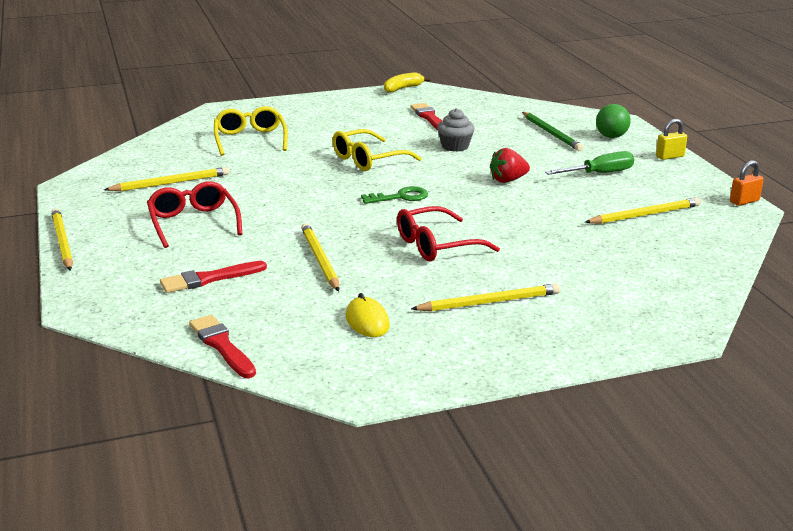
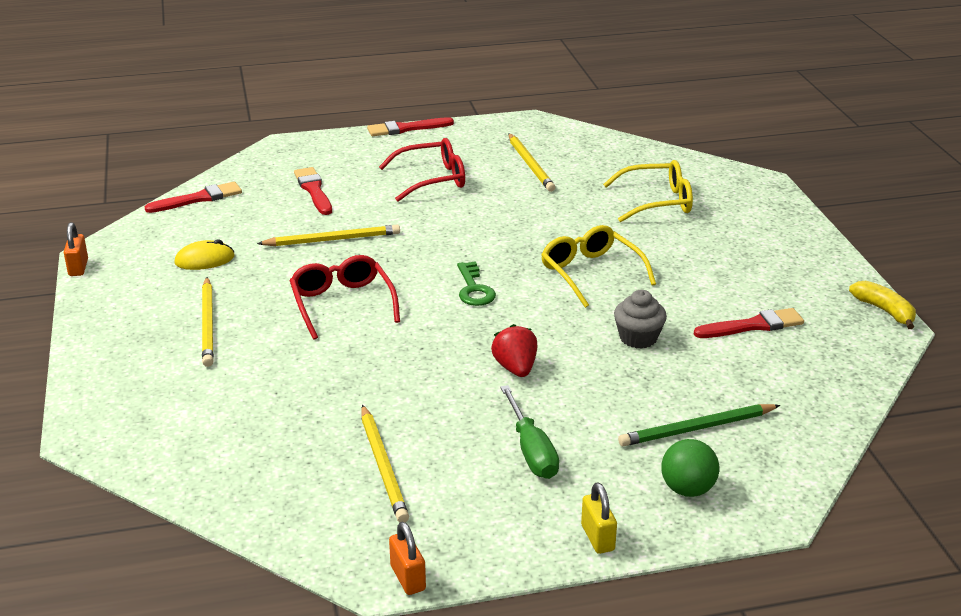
camera: 95 degrees right, 5 degrees up
(62, 242) = (406, 128): yellow pencil -> red brush
(395, 398) = (78, 267): none -> orange padlock

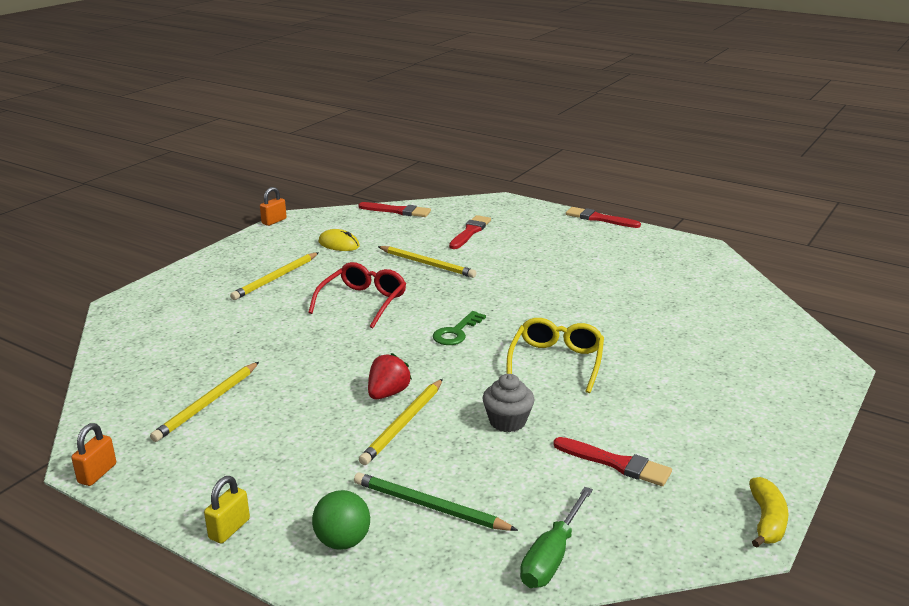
camera: 45 degrees right, 5 degrees down
(432, 179) = (558, 255): red glasses -> none
(530, 165) = (647, 274): yellow pencil -> yellow pencil (403, 424)
(531, 450) = (299, 448): green screwdriver -> green screwdriver (552, 556)
(657, 202) = (705, 339): yellow glasses -> none

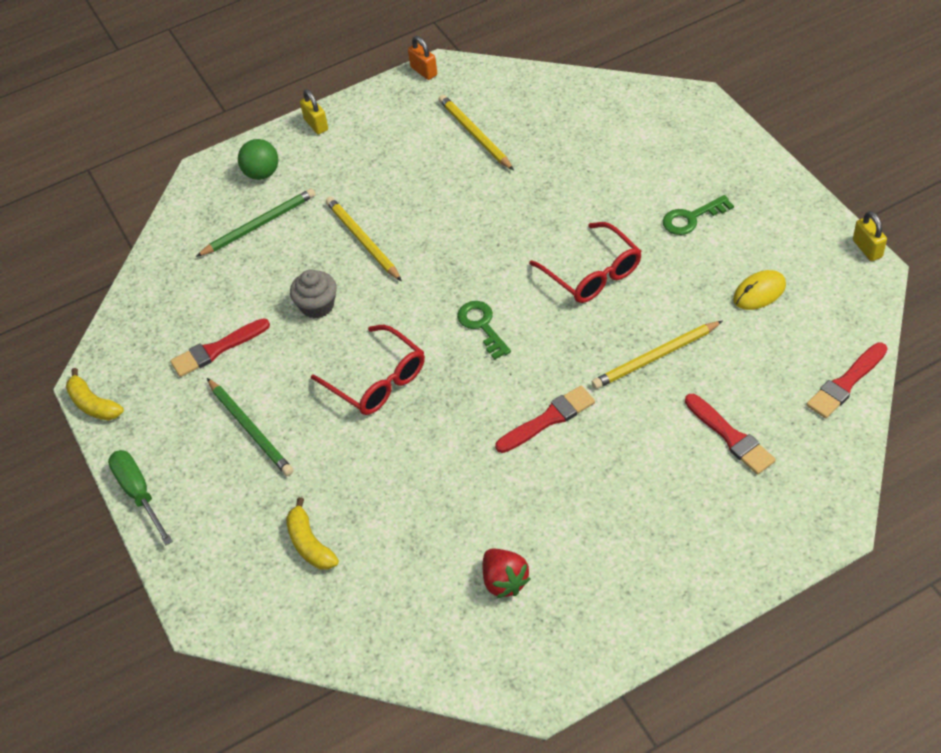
camera: 125 degrees right, 25 degrees up
(274, 221) = (867, 249): orange padlock -> yellow padlock
(276, 278) = (691, 218): yellow pencil -> green key
(388, 393) = (412, 244): red strawberry -> red strawberry (504, 581)
(552, 556) = (165, 269): green screwdriver -> green screwdriver (139, 493)
(556, 361) = (377, 381): yellow glasses -> red glasses
(599, 219) = (700, 615): red brush -> red brush (548, 419)
(672, 407) = (250, 429): none -> green pencil
(725, 343) = (310, 543): none -> yellow banana

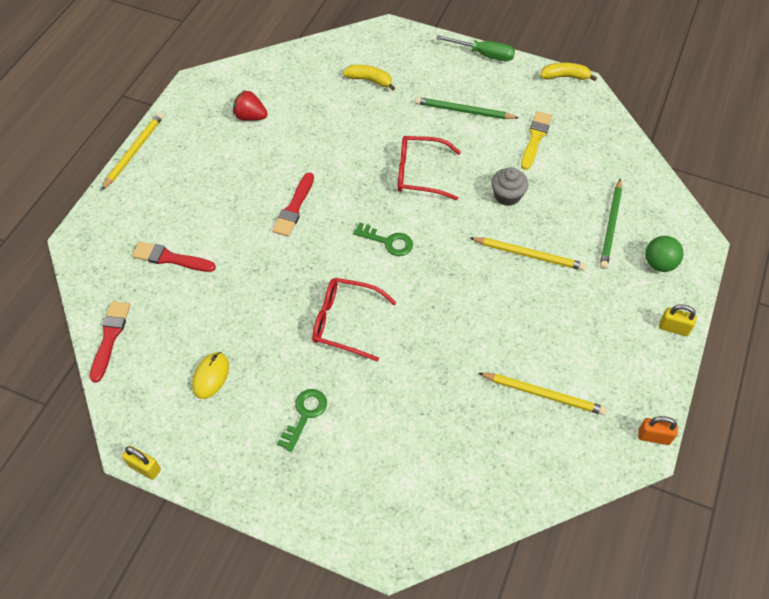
camera: 135 degrees right, 5 degrees up
(217, 349) = (535, 138): red brush -> yellow brush
(655, 357) = (254, 284): yellow pencil -> yellow pencil (134, 151)

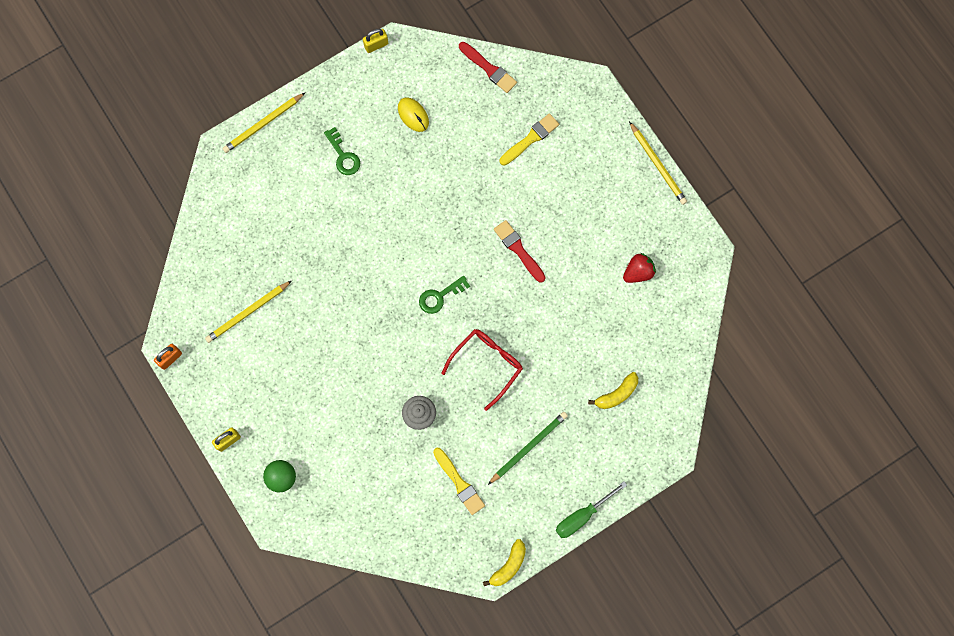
camera: 125 degrees right, 20 degrees up
(170, 258) = (530, 139): red brush -> yellow brush
(345, 322) = (393, 223): red glasses -> none
(529, 255) = (357, 388): yellow pencil -> yellow pencil (263, 124)
(611, 226) = (337, 471): green pencil -> none

